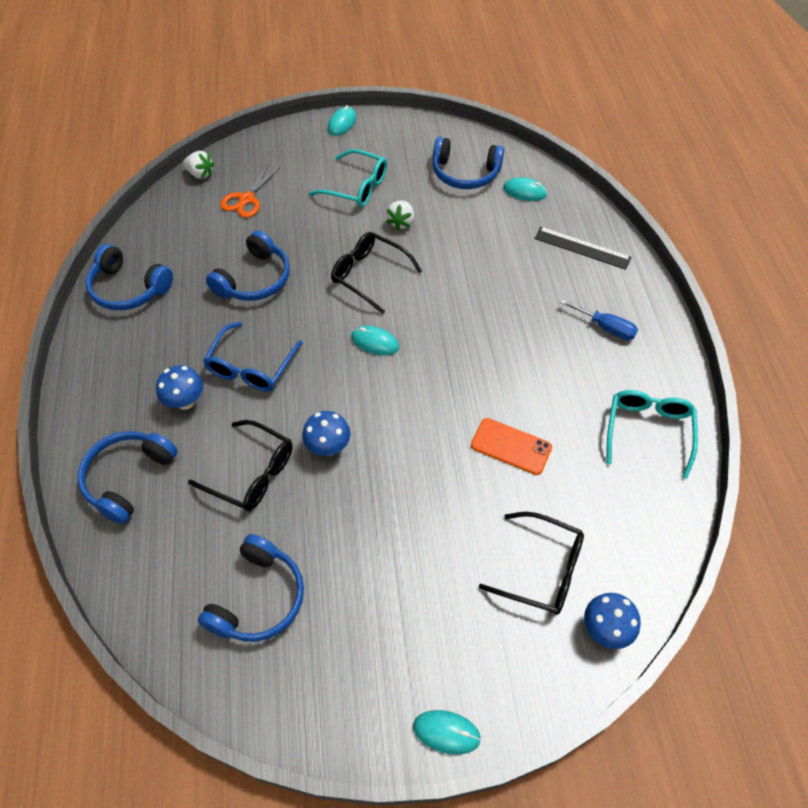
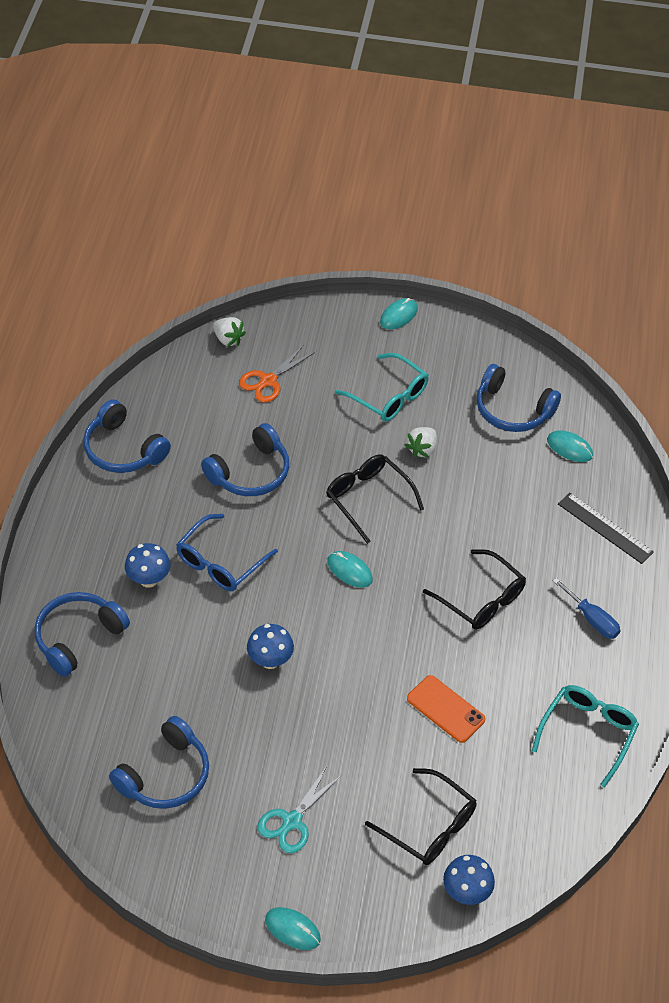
camera: 15 degrees right, 5 degrees down
(252, 473) = (191, 664): black glasses -> black glasses (481, 599)
(404, 607) = (292, 821): none -> turquoise scissors

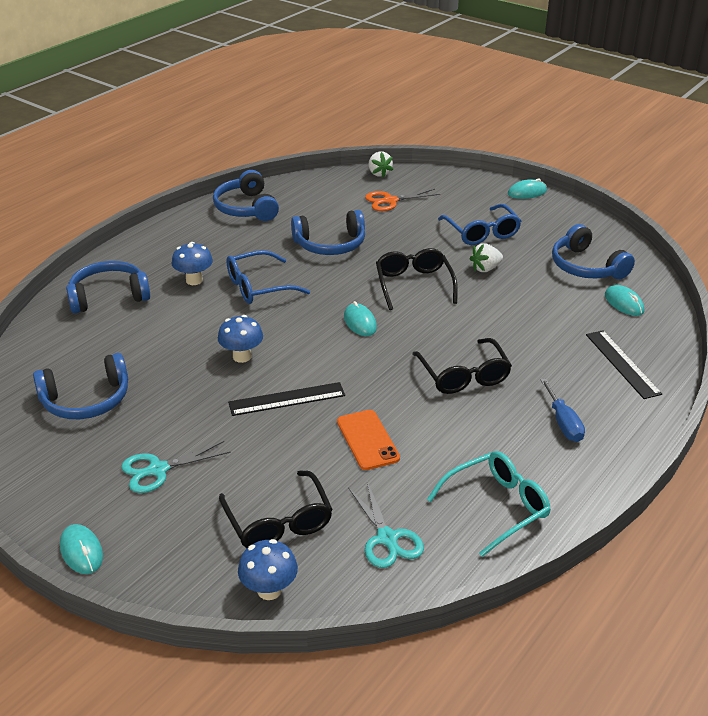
camera: 30 degrees right, 15 degrees down
(347, 694) = (287, 399): none -> black ruler
(389, 396) = (482, 232): turquoise glasses -> blue glasses
(523, 802) = (387, 538): none -> turquoise scissors

